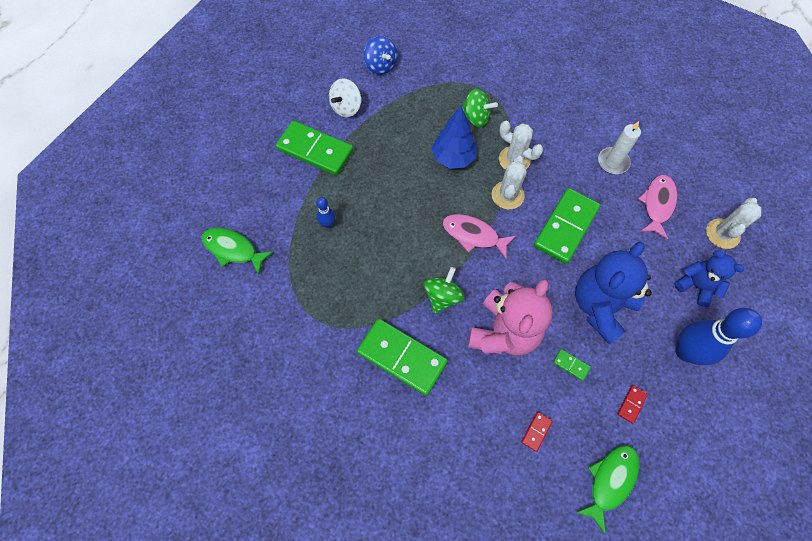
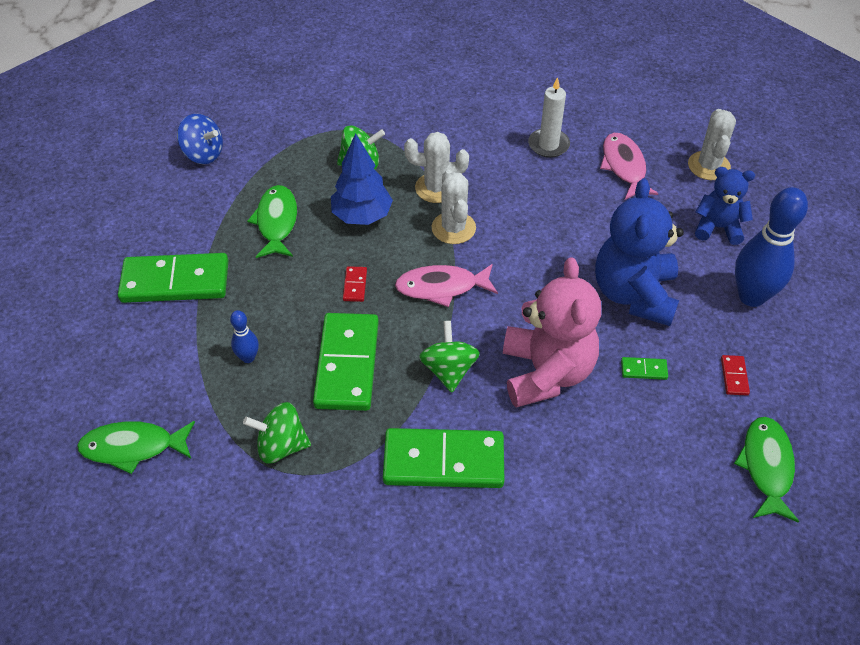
camera: 30 degrees left, 15 degrees down
(314, 293) = (281, 446): none -> green spinning top
(346, 108) = (187, 217): white spinning top -> none
(398, 137) = (276, 222): none -> green fish
(536, 431) = (654, 459): red domino -> red domino (355, 285)
(565, 227) = (541, 232): green domino -> green domino (347, 364)

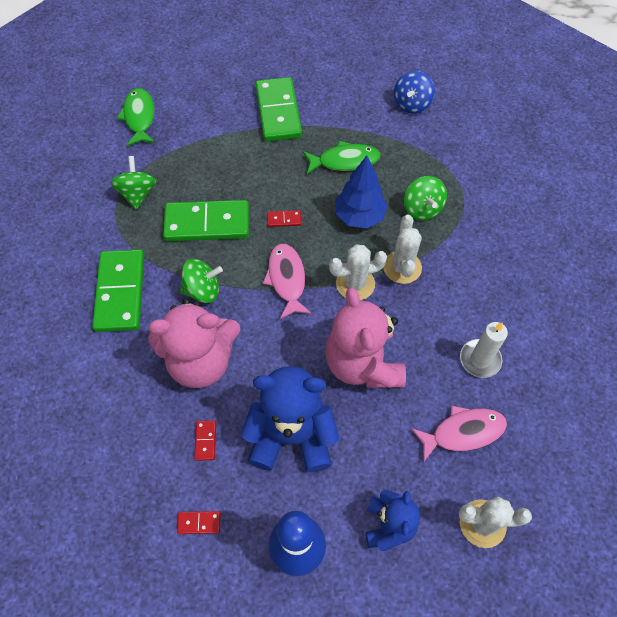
camera: 85 degrees right, 10 degrees up
(248, 357) = (211, 164): blue bowling pin -> none
(551, 231) = (363, 364): none -> pink teddy bear
(644, 369) = (205, 441): green domino -> red domino
(766, 466) = (102, 542): green fish -> none

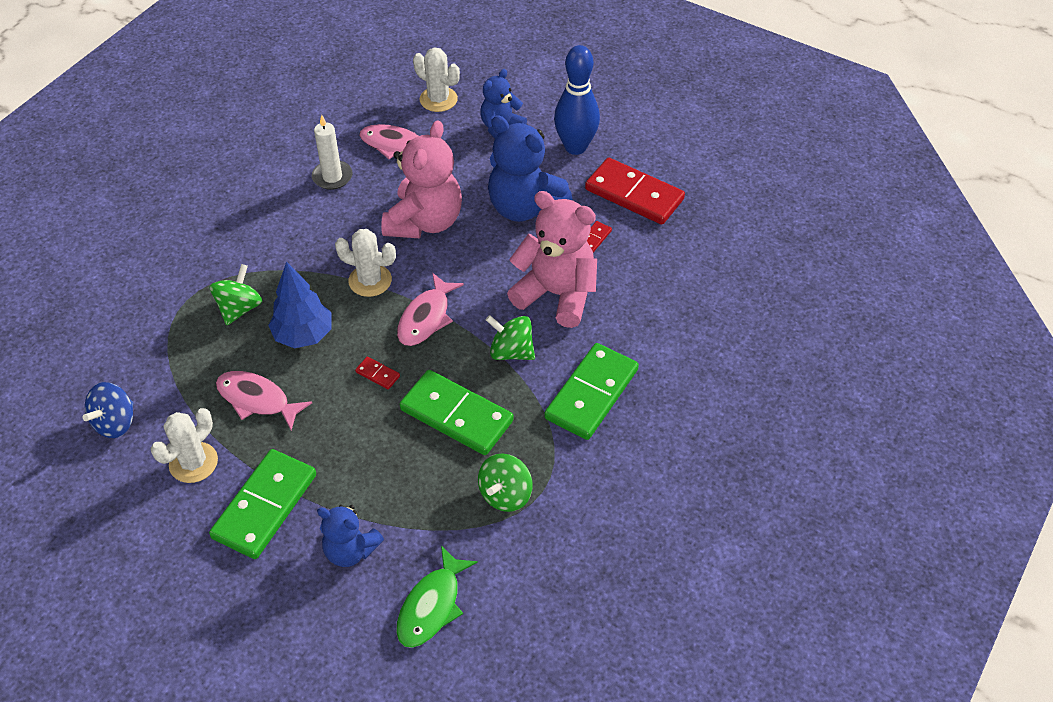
camera: 145 degrees left, 10 degrees down
(199, 523) = (634, 194): red domino -> red domino, size x2.47
(208, 118) = (350, 550): none -> blue teddy bear
(344, 161) = (257, 400): green fish -> pink fish
(402, 267) = (315, 271): white cactus -> white cactus (193, 462)
(411, 104) = (115, 423): blue spinning top -> blue spinning top turned 150 degrees clockwise

